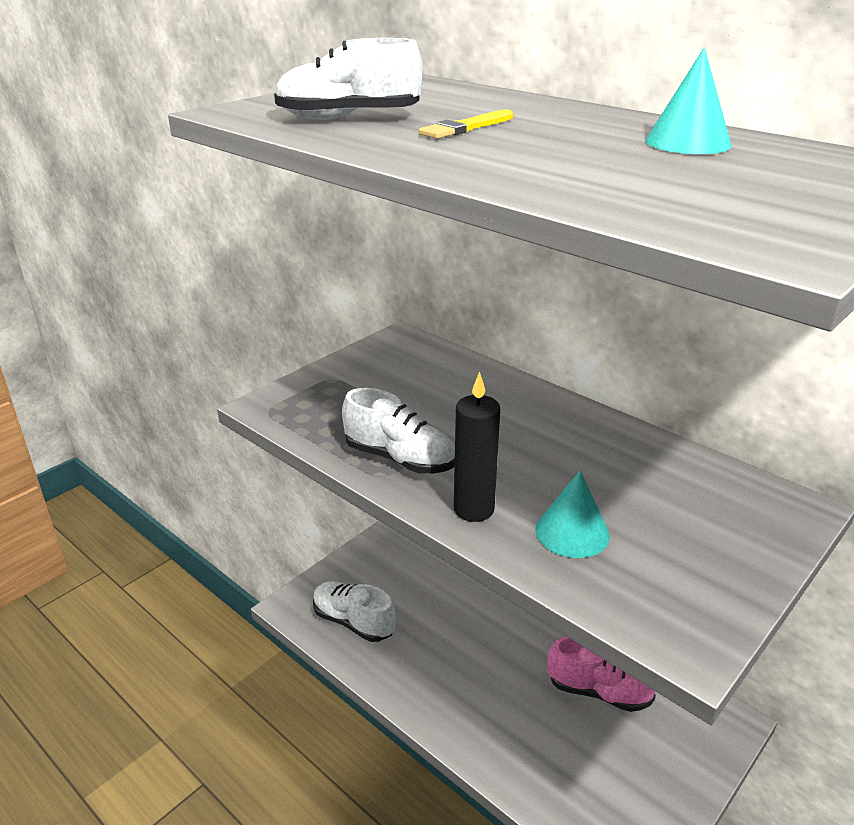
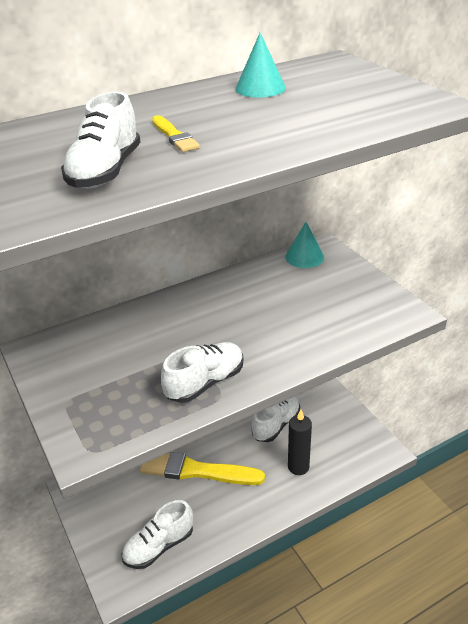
camera: 70 degrees left, 5 degrees up
(473, 509) = (277, 360): black candle -> black candle (298, 467)
(473, 624) = (196, 471): none -> yellow brush
(572, 532) = (314, 326): turquoise cone -> turquoise cone (304, 257)
(599, 691) = (276, 425): pink shoe -> white shoe

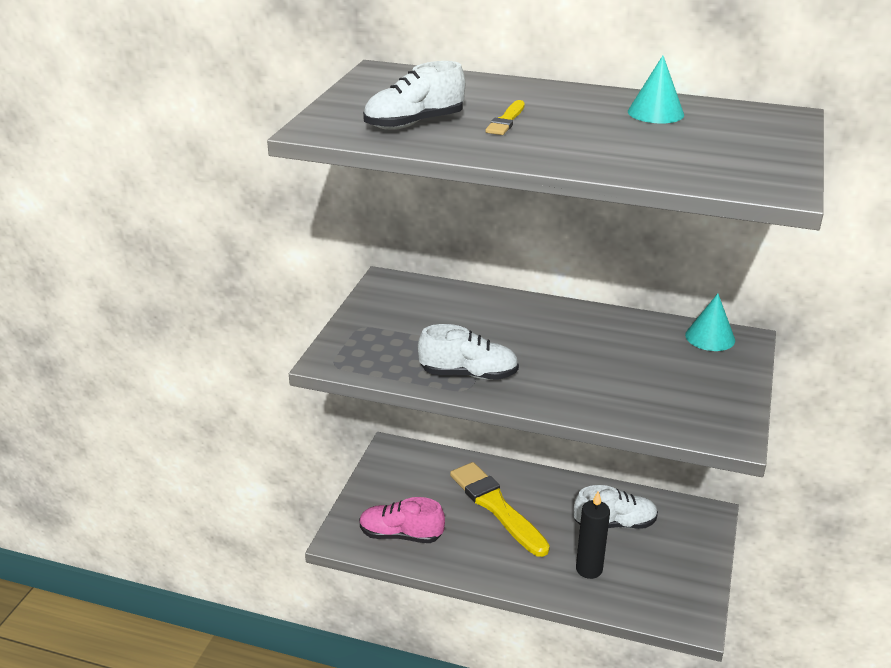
camera: 45 degrees right, 5 degrees down
(159, 546) = (401, 535): white shoe -> pink shoe

